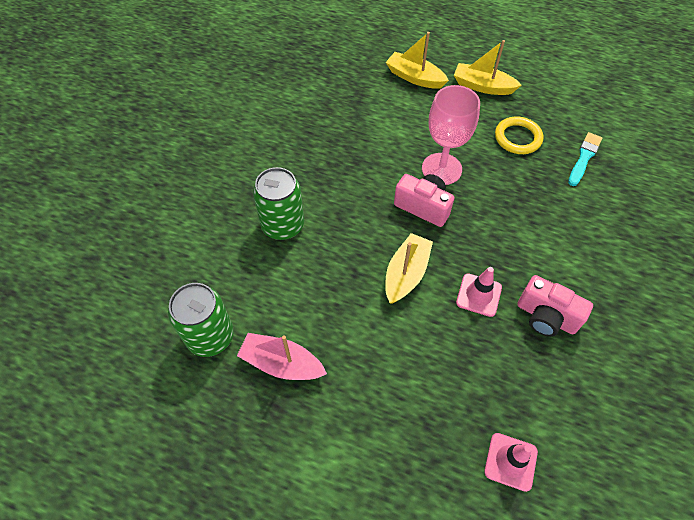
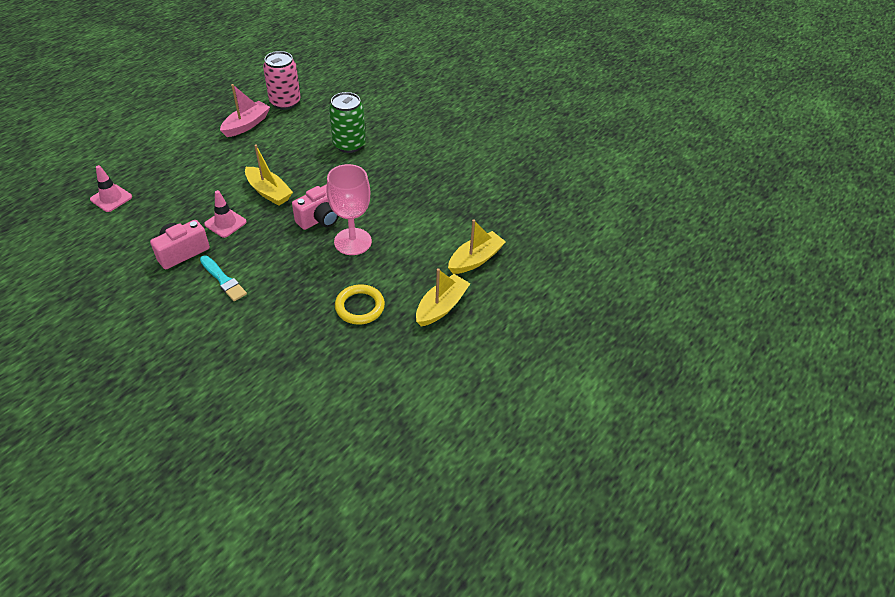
camera: 105 degrees right, 10 degrees down
(210, 336) = (285, 102): green can -> pink can
(584, 157) = (308, 348): turquoise brush -> turquoise brush (223, 280)

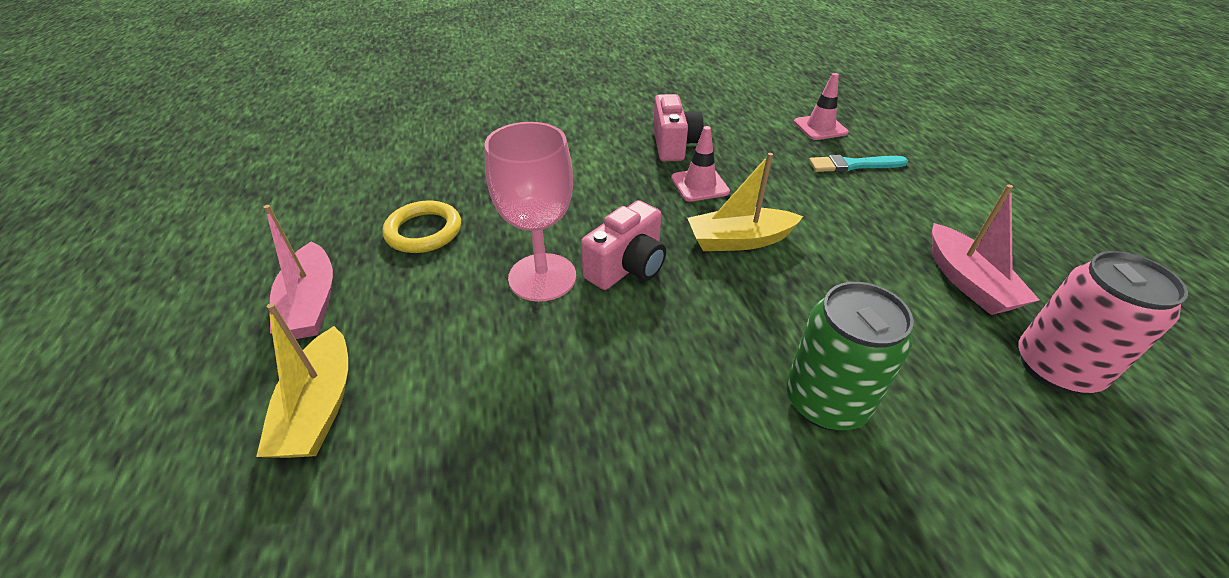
camera: 130 degrees right, 5 degrees down
(223, 280) = (597, 156): turquoise brush -> turquoise brush (853, 165)
(321, 218) = (627, 267): pink camera -> pink camera turned 135 degrees counterclockwise
(441, 307) = (311, 304): yellow boat -> pink boat

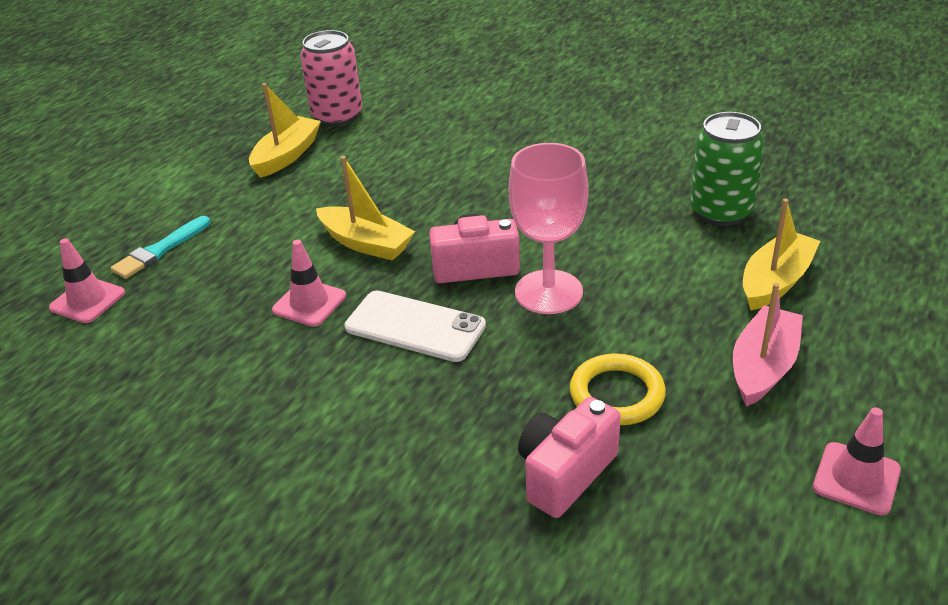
camera: 135 degrees left, 5 degrees down
(221, 257) = (856, 478): none -> pink traffic cone
(609, 205) = (415, 327): none -> white phone
(673, 145) = (248, 364): pink camera -> pink camera (565, 473)
(826, 401) = (469, 155): green can -> green can (720, 212)
(853, 165) = (160, 250): turquoise brush -> turquoise brush turned 90 degrees clockwise
(968, 282) = (287, 156): pink boat -> yellow boat

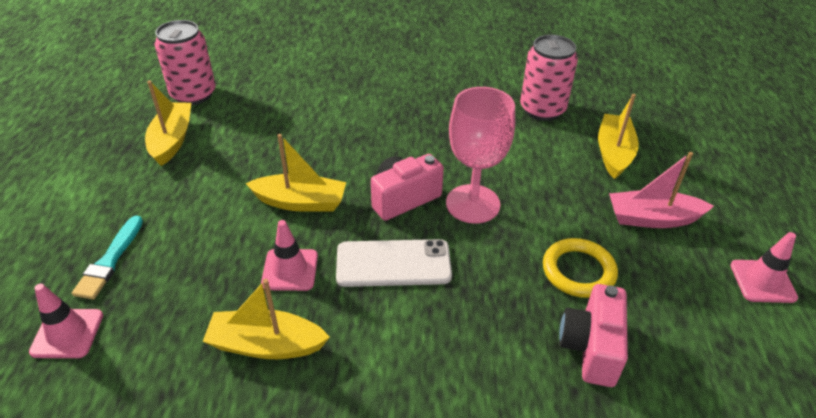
camera: 30 degrees left, 5 degrees up
(240, 362) = (266, 345): none -> yellow boat
(720, 212) = (542, 110): green can -> pink can
(763, 367) = (652, 218): pink boat -> pink boat turned 90 degrees counterclockwise

